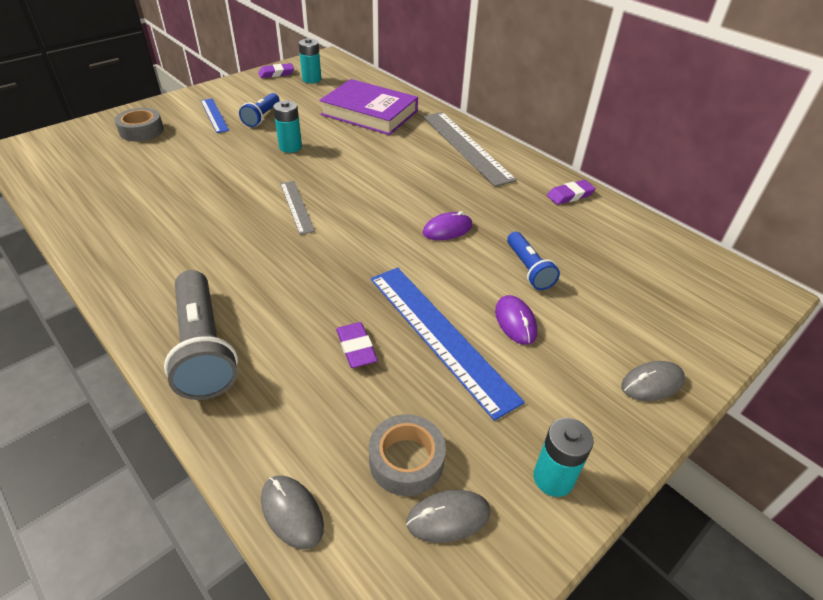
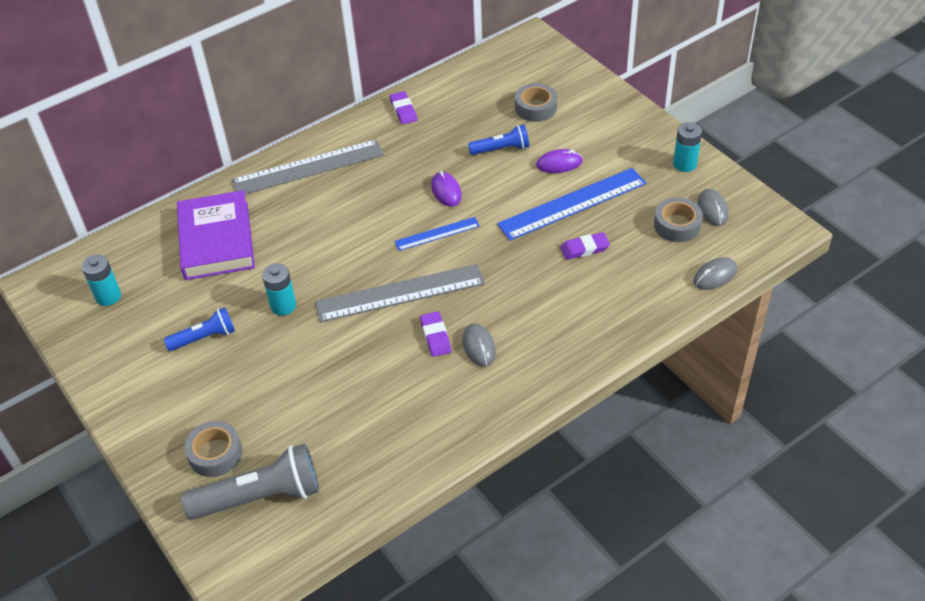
camera: 80 degrees left, 5 degrees up
(203, 348) = (584, 336): grey flashlight -> grey flashlight (260, 497)
(214, 115) = (189, 385): blue ruler -> blue ruler (437, 234)
(262, 117) = (204, 337): blue flashlight -> blue flashlight turned 45 degrees counterclockwise
(276, 73) = (78, 334): purple eraser -> purple eraser (435, 336)
(296, 206) = (400, 293): grey ruler -> grey ruler, size x1.88
(369, 113) = (217, 240): purple book -> purple book turned 45 degrees counterclockwise
(619, 298) = (535, 108): none -> grey tape
(652, 383) = (614, 110): grey mouse -> grey mouse (479, 346)

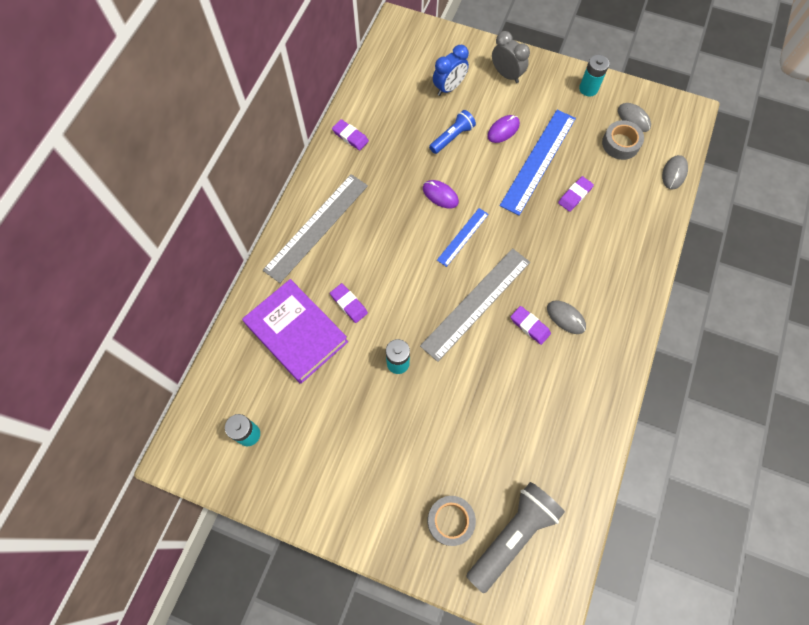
camera: 35 degrees left, 20 degrees up
(204, 337) = (359, 426): blue flashlight -> none
(282, 239) = (349, 304): none -> purple eraser
(535, 108) = (449, 88): grey tape -> blue clock
(605, 119) = (506, 75): none -> grey clock

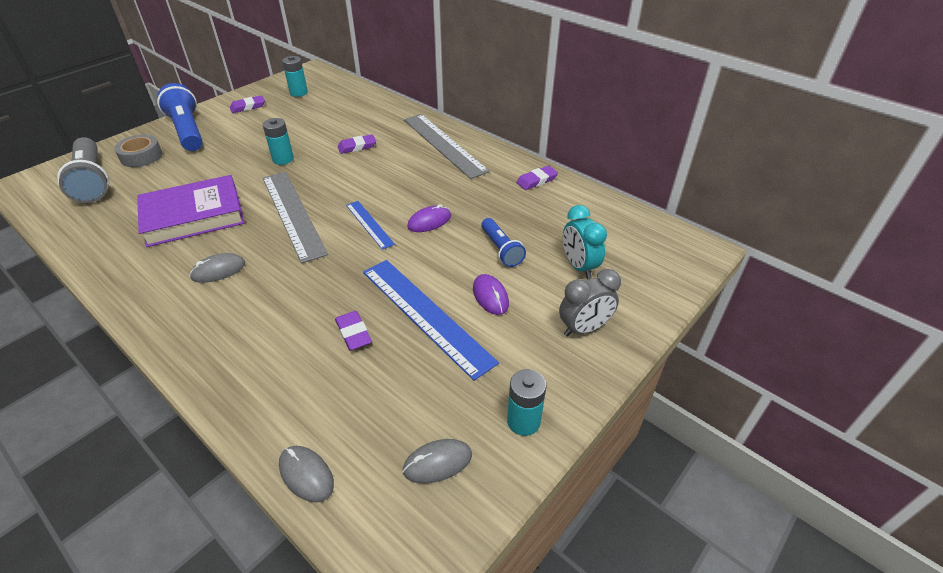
camera: 110 degrees right, 25 degrees down
(296, 333) = (354, 120): purple book -> purple book (193, 216)
(382, 508) = (188, 131): none -> blue flashlight
(449, 88) = (579, 266): blue clock -> turquoise clock
(530, 326) = (236, 242): purple eraser -> purple eraser (248, 107)
(620, 144) = (401, 421): grey tape -> none

